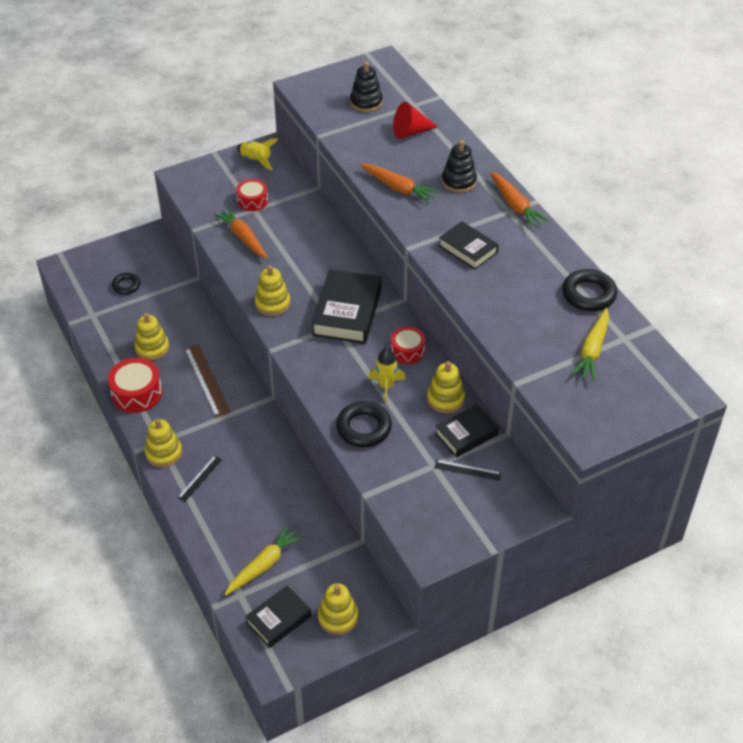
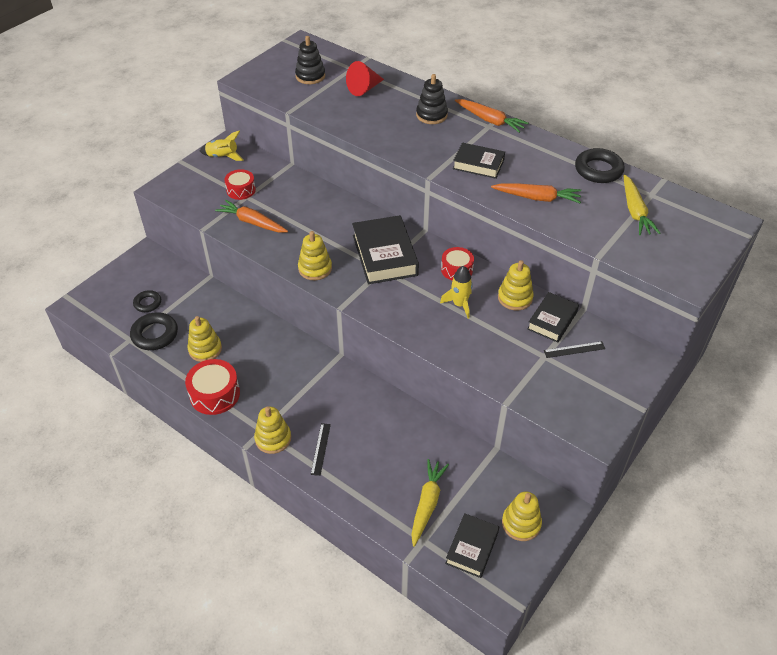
camera: 25 degrees left, 0 degrees up
(207, 380) = (273, 360): brown ruler -> none
(364, 428) = (465, 346): black ring -> black ring (155, 334)
(398, 188) = (385, 134): orange carrot -> orange carrot (537, 198)

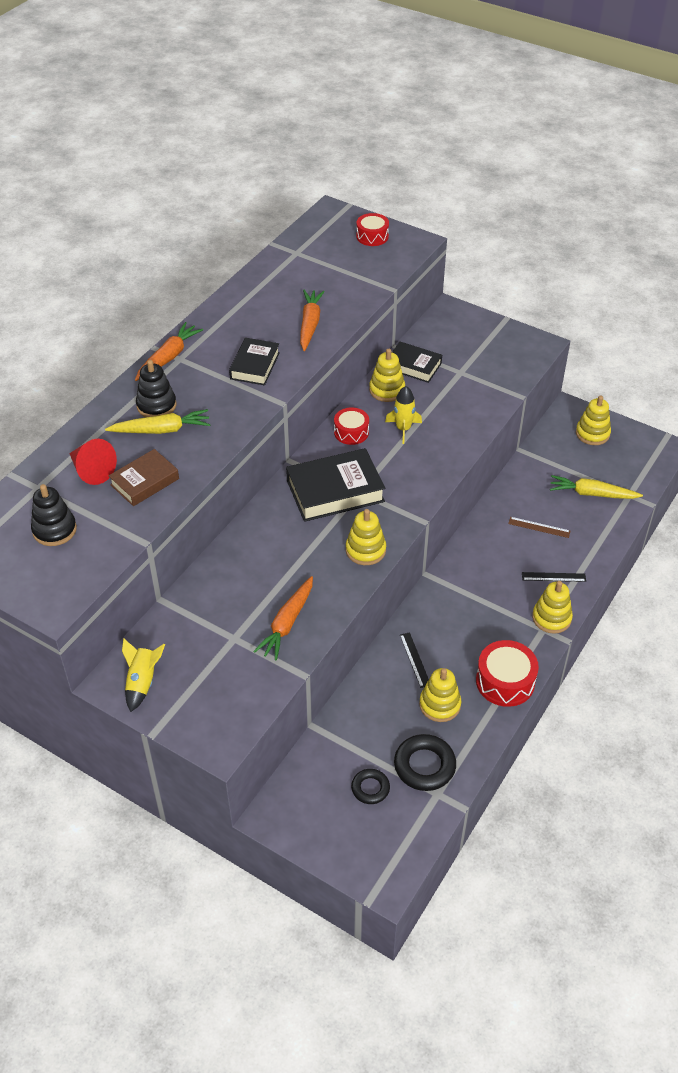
camera: 95 degrees left, 0 degrees up
(241, 190) = (220, 647): red drum -> red drum (372, 236)
(348, 111) = (145, 482): none -> brown book
(384, 448) = (539, 527): none -> brown ruler
(472, 548) = (626, 463): black book -> none
(574, 350) = (448, 353): black ruler -> black ruler (415, 659)
(598, 170) = (259, 282): black ring -> none
(635, 211) = (323, 264): yellow carrot -> yellow carrot (161, 430)

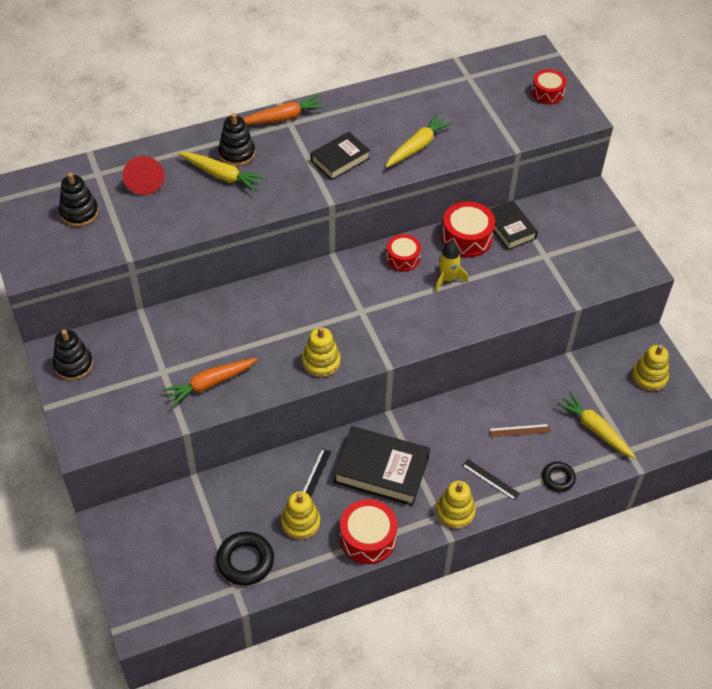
camera: 35 degrees right, 5 degrees up
(142, 682) = (73, 365): yellow rocket -> black stacking toy
(145, 482) = (172, 211): brown book -> none
(310, 324) = (417, 146): orange carrot -> yellow carrot
(335, 491) = (343, 300): black book -> black book (381, 470)
(370, 788) = (191, 551): black ring -> black ring (558, 478)
(387, 390) = (466, 238): yellow stacking toy -> red drum
(539, 527) = (519, 430): brown ruler -> brown ruler turned 60 degrees counterclockwise

